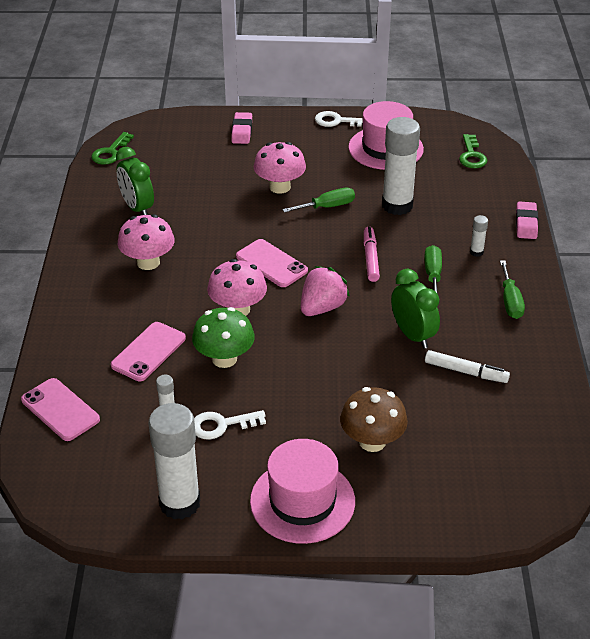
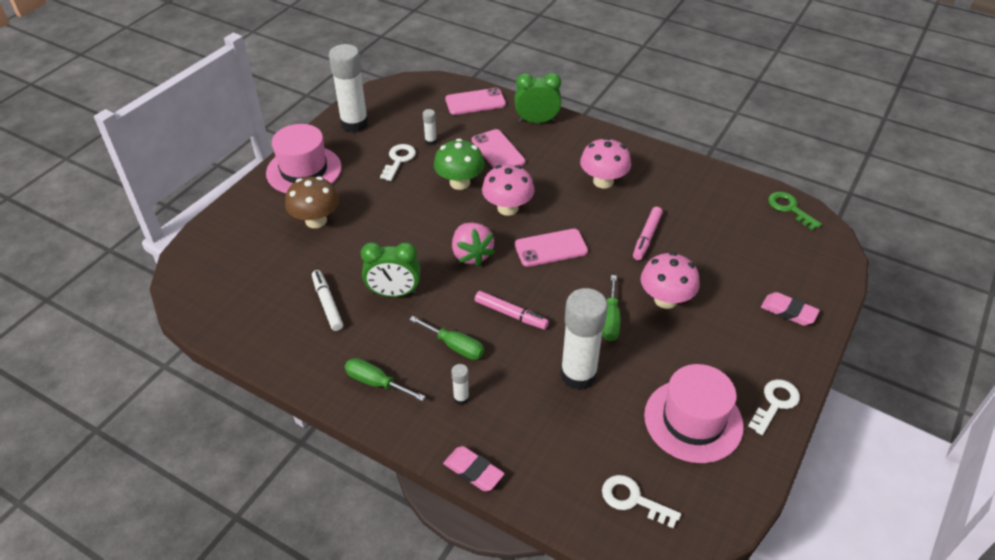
camera: 120 degrees right, 5 degrees up
(137, 208) = (685, 198): green clock -> green clock (537, 121)
(211, 215) = (647, 237): none -> pink marker
(466, 372) = (327, 304): white marker -> white marker turned 105 degrees clockwise
(472, 156) = (633, 499): green key -> white key

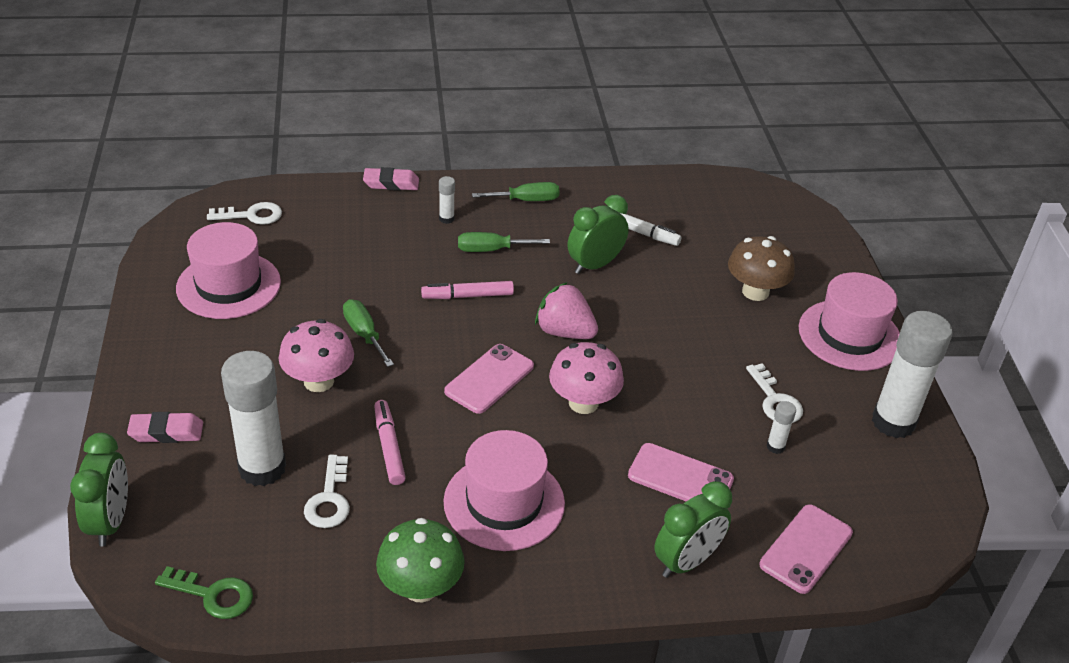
camera: 140 degrees right, 5 degrees down
(460, 182) = (672, 407): green mushroom -> green mushroom (420, 587)
(578, 375) = (360, 275): white glue stick -> white glue stick (262, 468)
(603, 181) = (504, 502): pink mushroom -> pink hat
(775, 403) = (152, 332): white key -> white key (329, 499)
(840, 270) = (110, 522): none -> green clock

